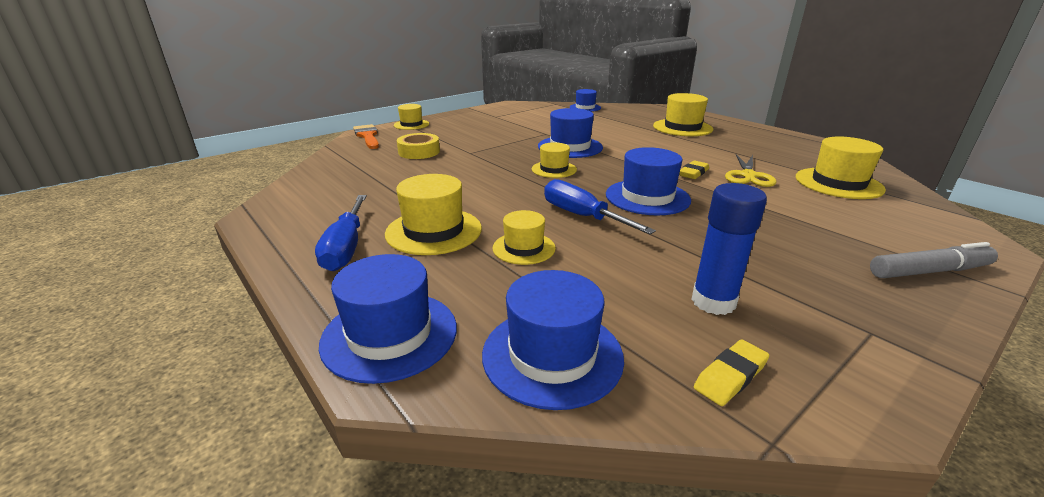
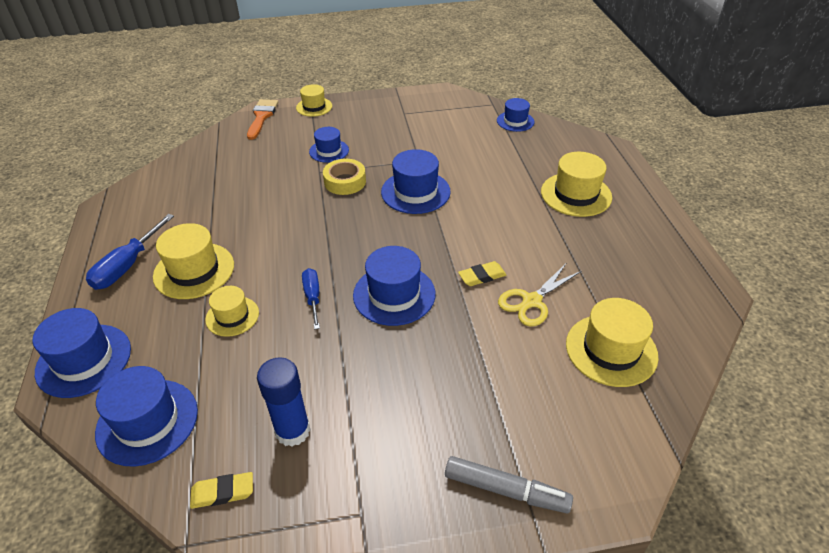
camera: 30 degrees right, 15 degrees up
(419, 152) = (279, 156): yellow tape -> yellow tape (345, 182)
(461, 142) = (329, 151): none -> blue hat
(554, 169) = (361, 223): yellow hat -> none
(582, 216) = (312, 297): blue screwdriver -> blue screwdriver, size x0.66

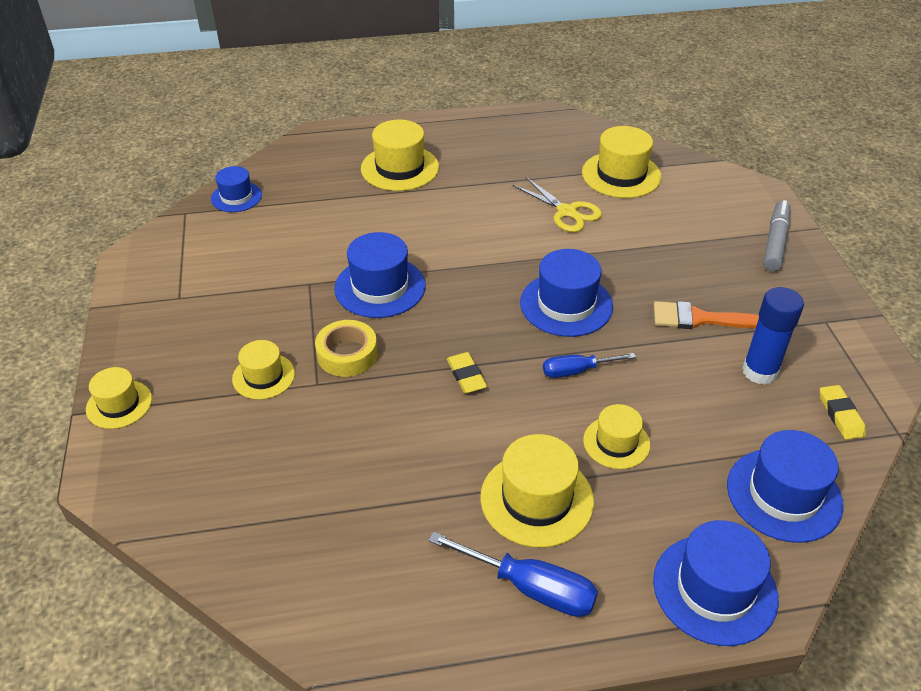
camera: 90 degrees left, 0 degrees up
(262, 117) = (127, 475): orange brush -> orange brush (699, 319)
(329, 151) = (263, 376): blue hat -> yellow hat
(482, 276) = (533, 241): yellow eraser -> yellow eraser (466, 376)

